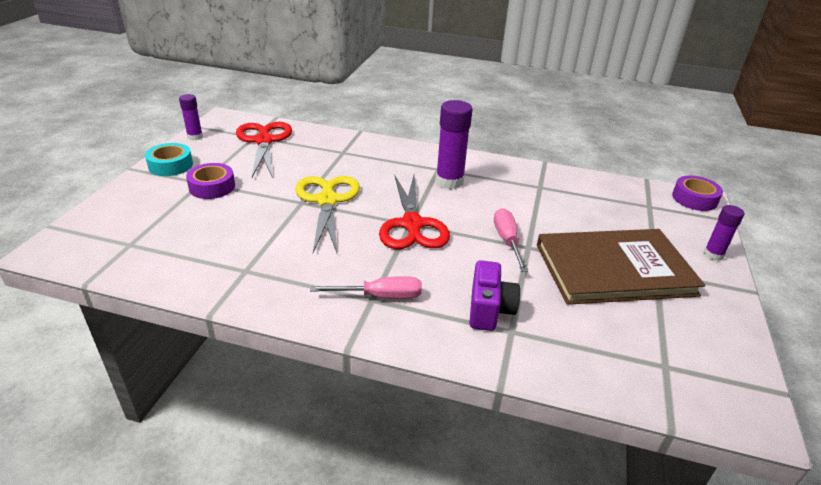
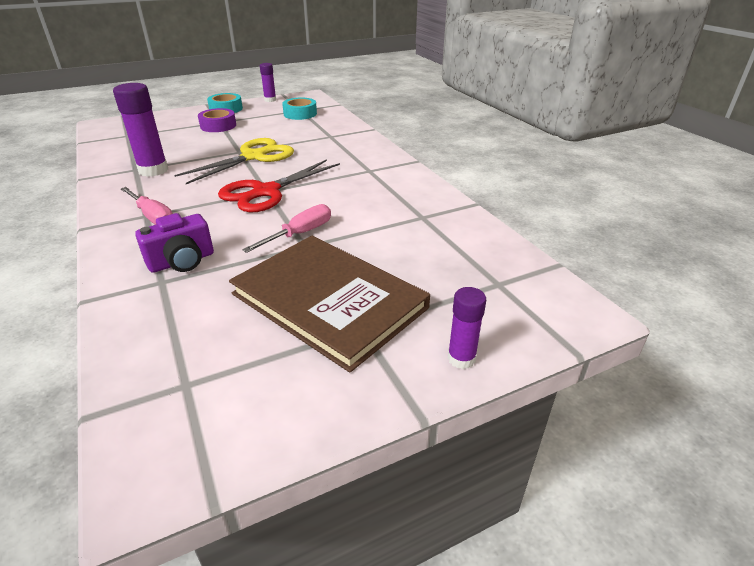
camera: 50 degrees right, 0 degrees up
(264, 141) = (300, 114): red scissors -> turquoise tape
(449, 181) = (357, 181): purple glue stick -> purple glue stick (153, 170)
(694, 199) = (576, 308): purple tape -> none

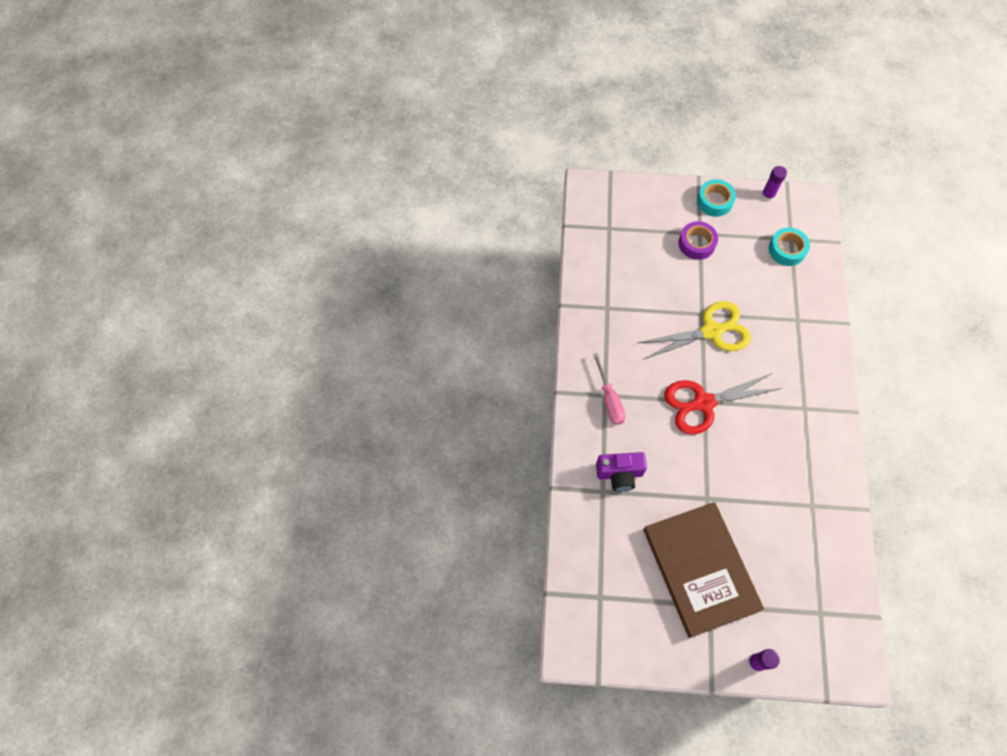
camera: 30 degrees right, 30 degrees up
(153, 170) = (621, 318): purple glue stick -> none
(300, 234) = (709, 480): pink screwdriver -> none

